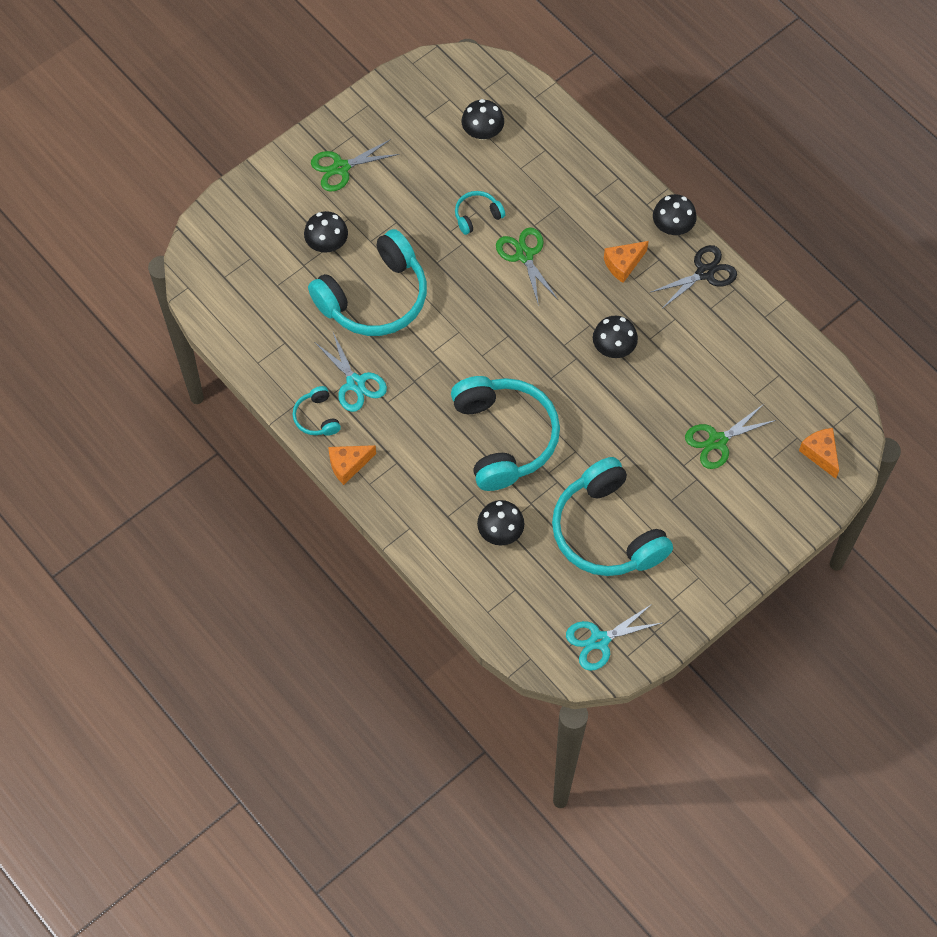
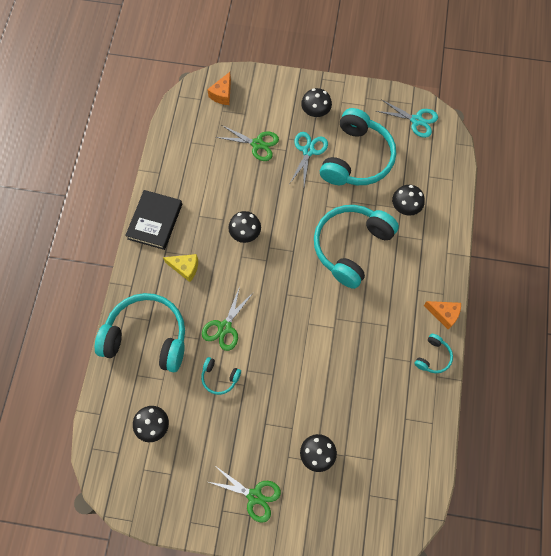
camera: 130 degrees left, 5 degrees up
(355, 383) = (393, 353): turquoise scissors -> turquoise scissors (308, 151)
(375, 298) = (328, 391): turquoise headphones -> turquoise headphones (147, 337)
(623, 264) = (185, 268): orange cheese -> yellow cheese
(672, 226) = (136, 260): black mushroom -> black mushroom (315, 111)
(705, 273) = (155, 221): black scissors -> black book

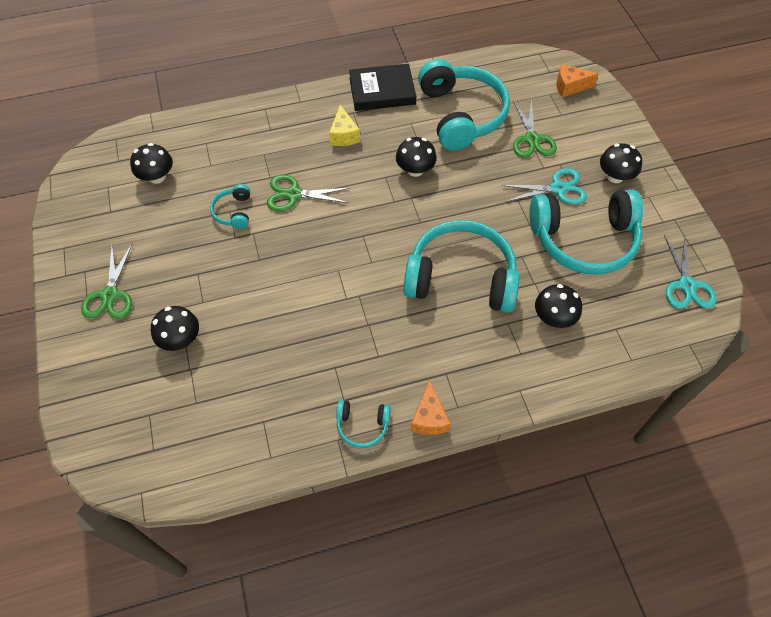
camera: 65 degrees right, 10 degrees down
(147, 337) = (251, 134): turquoise headphones -> turquoise headphones (461, 115)

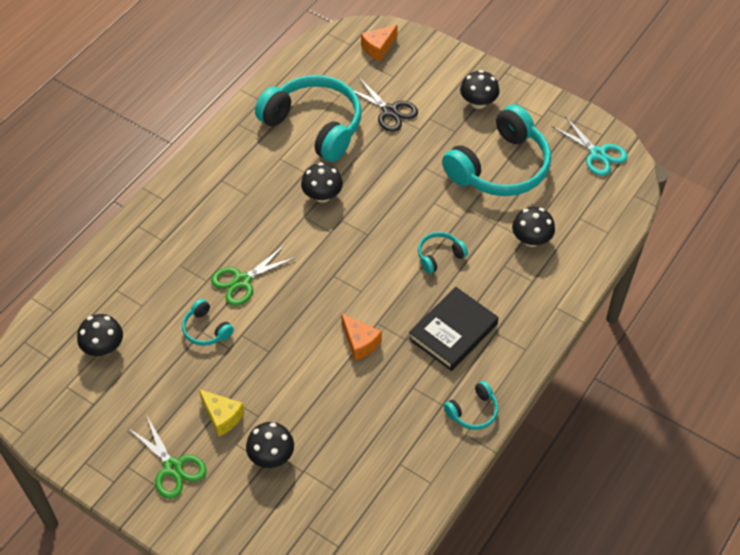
camera: 40 degrees left, 5 degrees down
(344, 135) = (233, 204): yellow cheese -> yellow cheese (222, 417)
(382, 91) = (227, 146): black book -> black book (453, 331)
(429, 418) = (513, 371): orange cheese -> orange cheese (360, 343)
(461, 277) = (439, 256): turquoise headphones -> turquoise headphones, size x0.44
(532, 139) = (389, 111): green scissors -> black scissors
(558, 188) = (446, 139): turquoise scissors -> none

